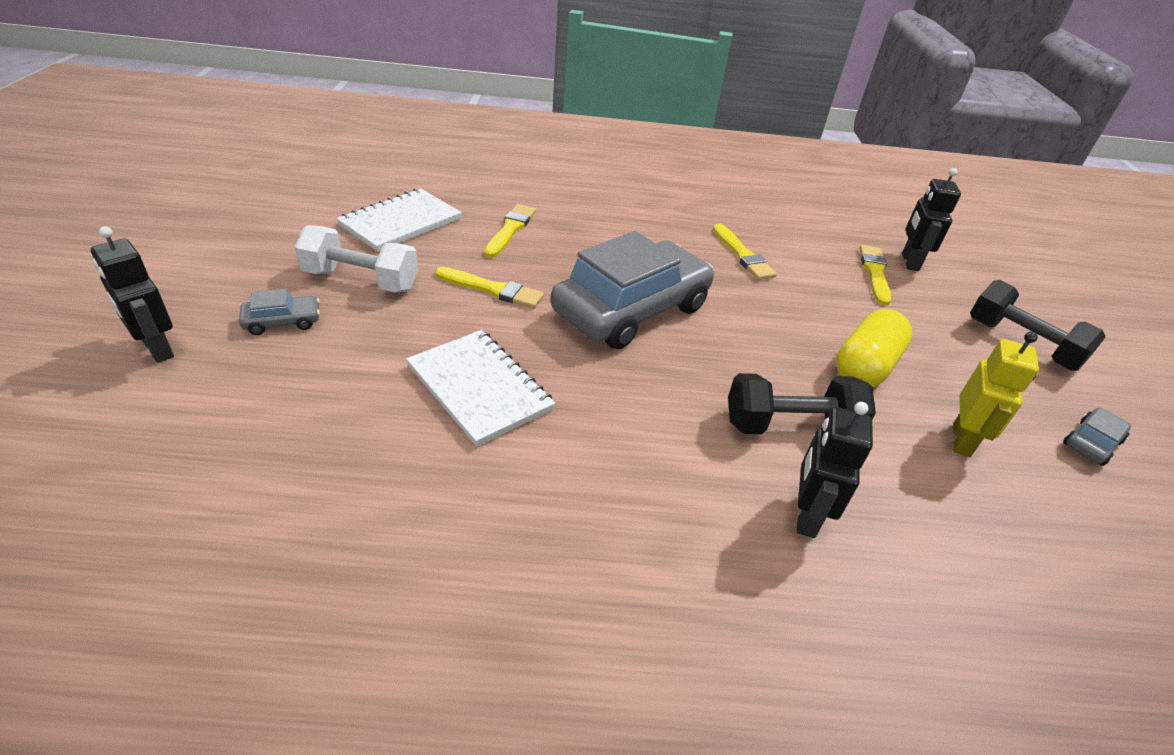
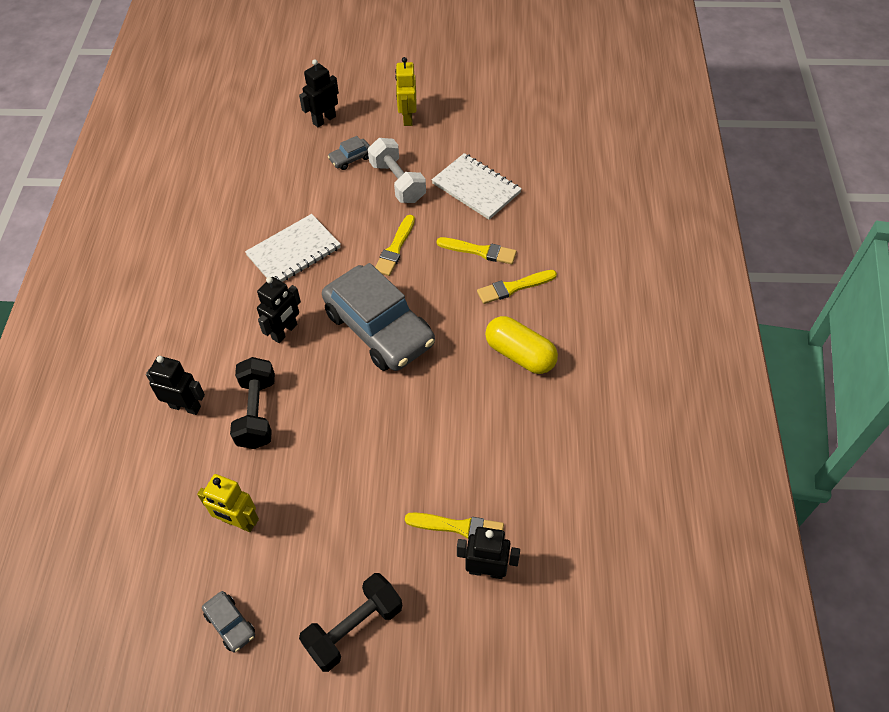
camera: 95 degrees right, 15 degrees up
(219, 263) = (407, 118): none -> yellow robot
(282, 322) = (351, 158): grey car -> grey car turned 75 degrees clockwise
(361, 280) = (397, 182): white dumbbell -> white dumbbell turned 45 degrees counterclockwise
(643, 397) = (285, 332): none -> black robot
(743, 255) = (471, 415): yellow brush -> yellow brush (513, 287)
(865, 366) = (318, 477): yellow capsule -> yellow capsule (520, 354)

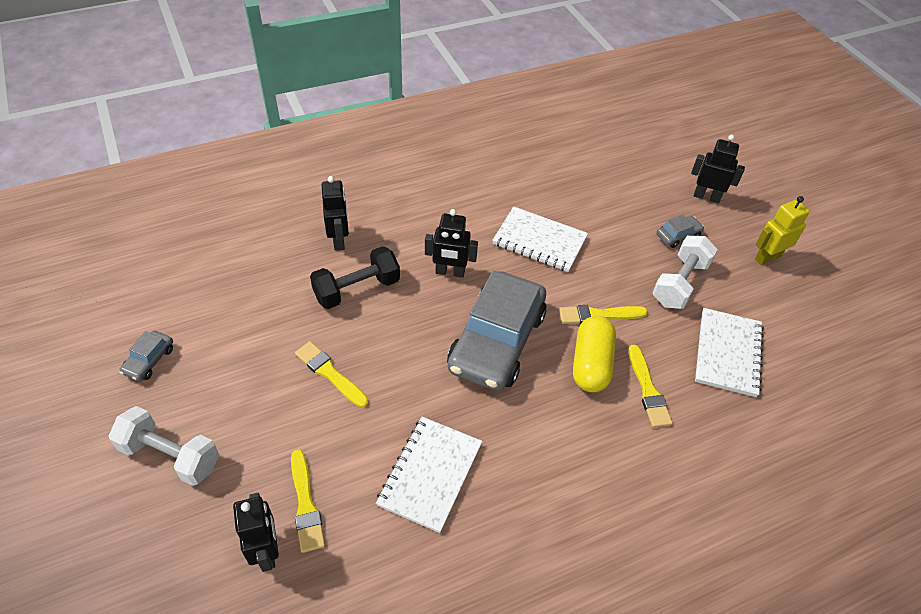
camera: 60 degrees right, 5 degrees down
(238, 522) = (245, 324): yellow robot -> none
(351, 158) = (678, 235): grey car -> grey car turned 120 degrees clockwise
(354, 628) = (170, 456): black dumbbell -> white dumbbell
(477, 426) = (430, 474): none -> white notebook
(513, 287) = (623, 441): yellow brush -> yellow brush (330, 373)
(520, 354) = (540, 482): yellow capsule -> yellow capsule (591, 364)

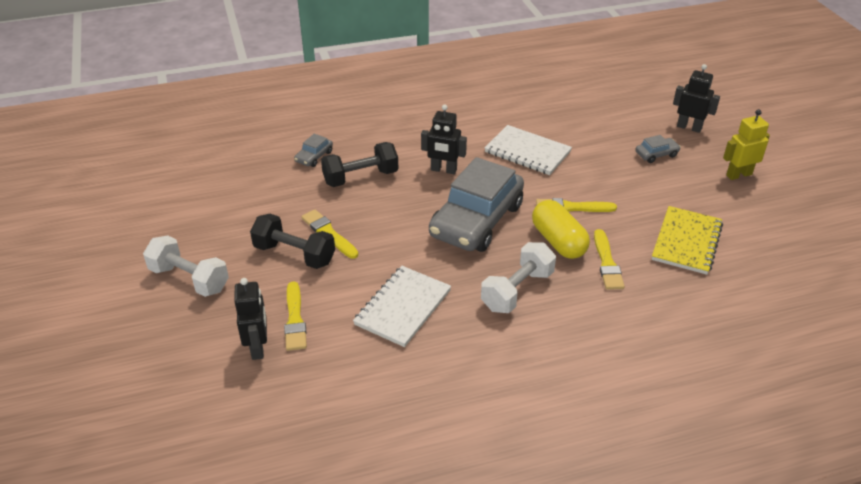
camera: 10 degrees right, 10 degrees down
(149, 360) = (181, 215): grey car -> grey car (314, 157)
(293, 408) = (294, 254): none -> black dumbbell
(339, 240) = (351, 143): black robot -> none
(591, 364) = (558, 241): yellow capsule -> yellow capsule turned 45 degrees counterclockwise
(680, 283) = (651, 189): white dumbbell -> white dumbbell (517, 291)
(727, 353) = (686, 242): white notebook -> yellow notebook

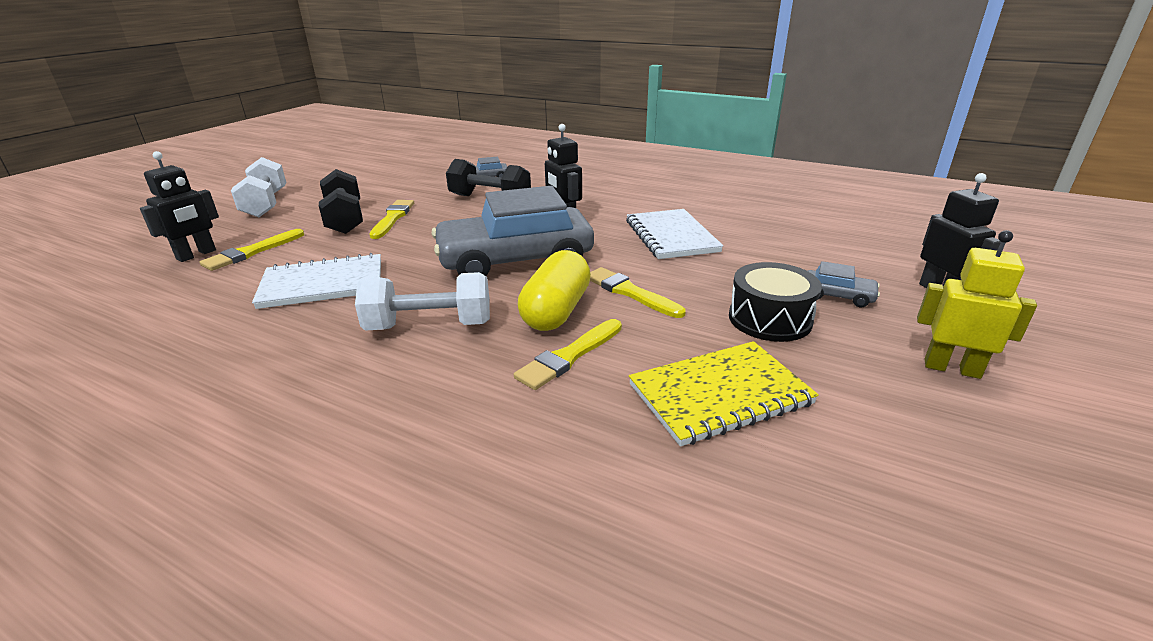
camera: 45 degrees right, 10 degrees down
(650, 187) = (769, 319): none -> black drum

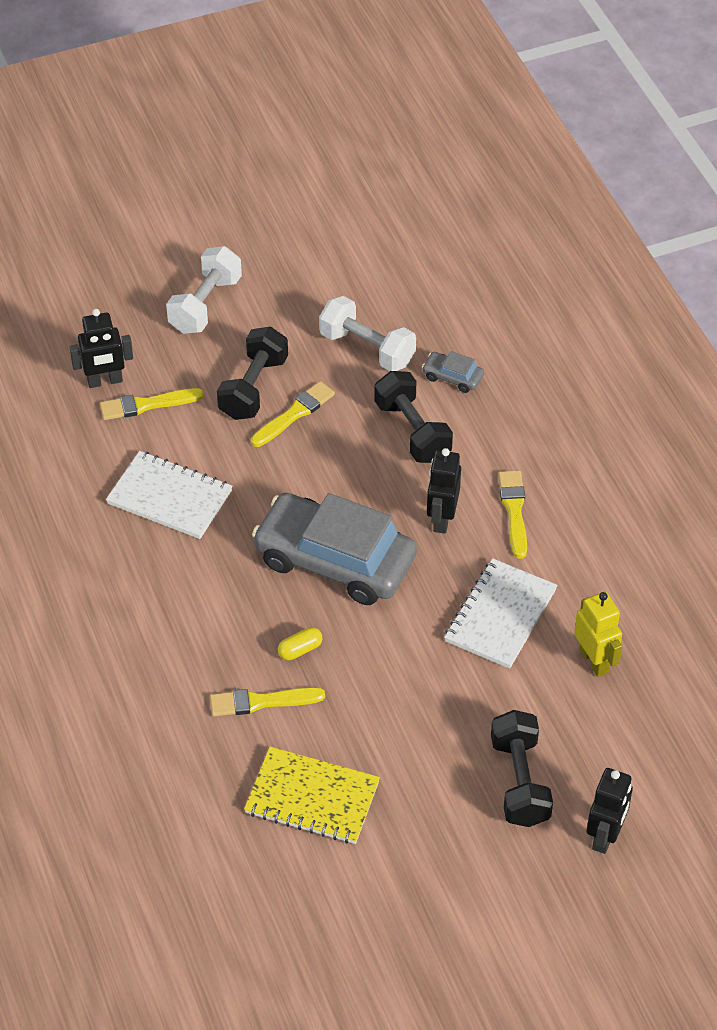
camera: 40 degrees right, 20 degrees up
(429, 326) = (204, 605): white dumbbell -> white dumbbell (367, 348)
(556, 311) = (300, 650): yellow capsule -> yellow capsule, size x0.48
(630, 292) = (374, 666): yellow brush -> yellow brush (514, 510)
(769, 319) = (434, 765): black drum -> none
(837, 296) = (520, 781): grey car -> black dumbbell
(951, 368) = (481, 888): yellow robot -> yellow robot (594, 661)

